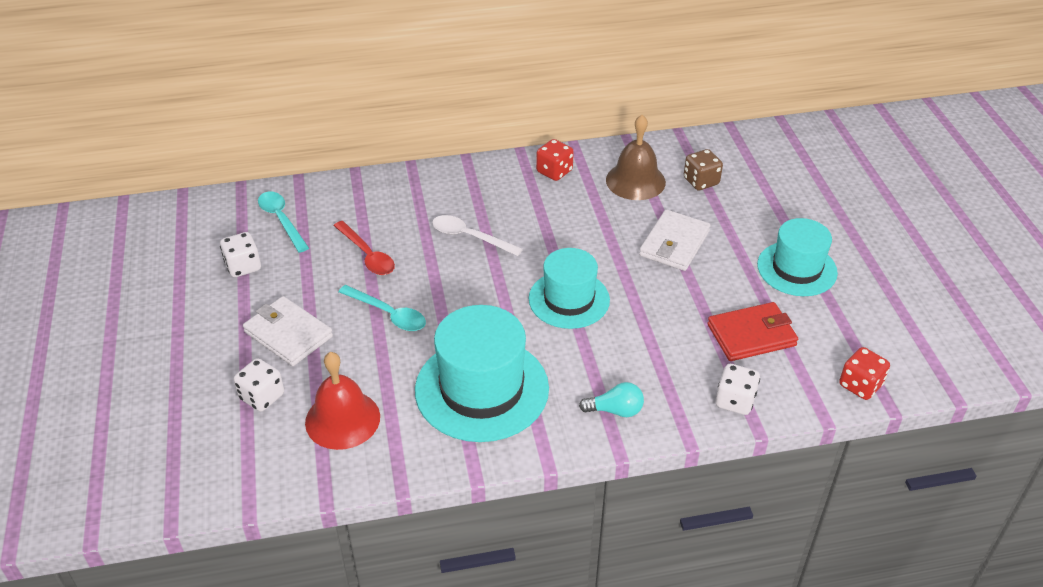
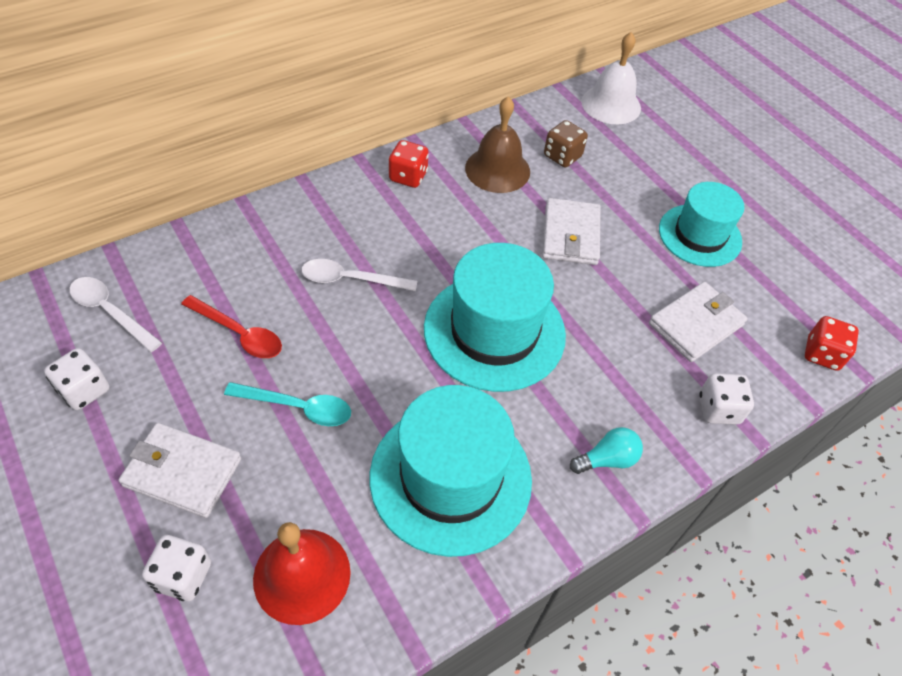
camera: 25 degrees left, 10 degrees up
(281, 220) = (110, 312): turquoise spoon -> white spoon
(569, 299) = (494, 331): turquoise hat -> turquoise hat, size x1.52
(751, 335) = (695, 324): red wallet -> white wallet
(772, 148) = (611, 104): none -> white bell

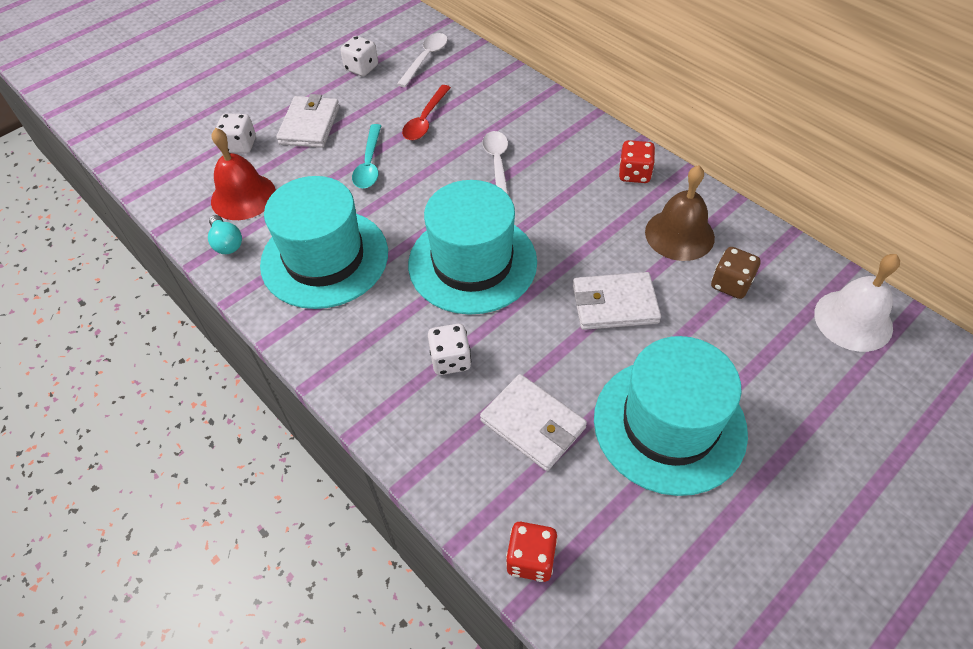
camera: 85 degrees right, 0 degrees up
(607, 459) = (357, 359): turquoise light bulb -> turquoise light bulb (227, 243)
(700, 235) = (669, 424): turquoise hat -> turquoise hat, size x1.52
(718, 409) = (429, 448): white dice -> white dice (450, 360)

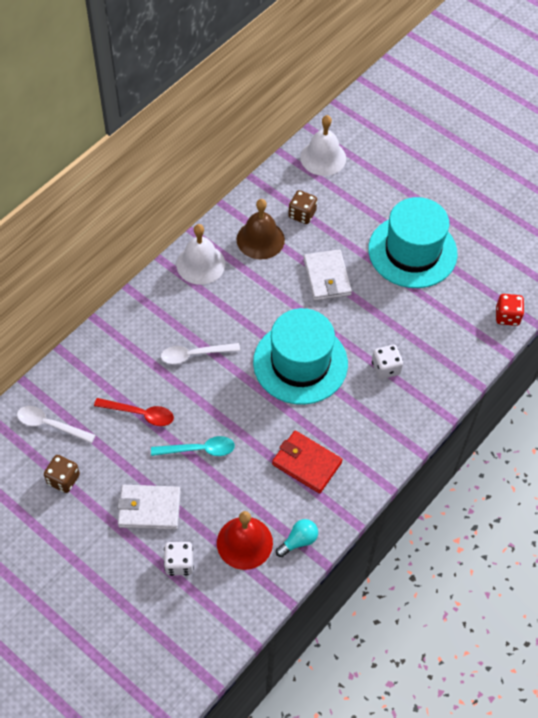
camera: 100 degrees left, 5 degrees up
(324, 258) = (306, 463): turquoise hat -> red wallet
(361, 68) = (63, 479): white dice -> brown dice
(533, 424) = (425, 319): white wallet -> none
(634, 174) = (200, 264): red dice -> white bell

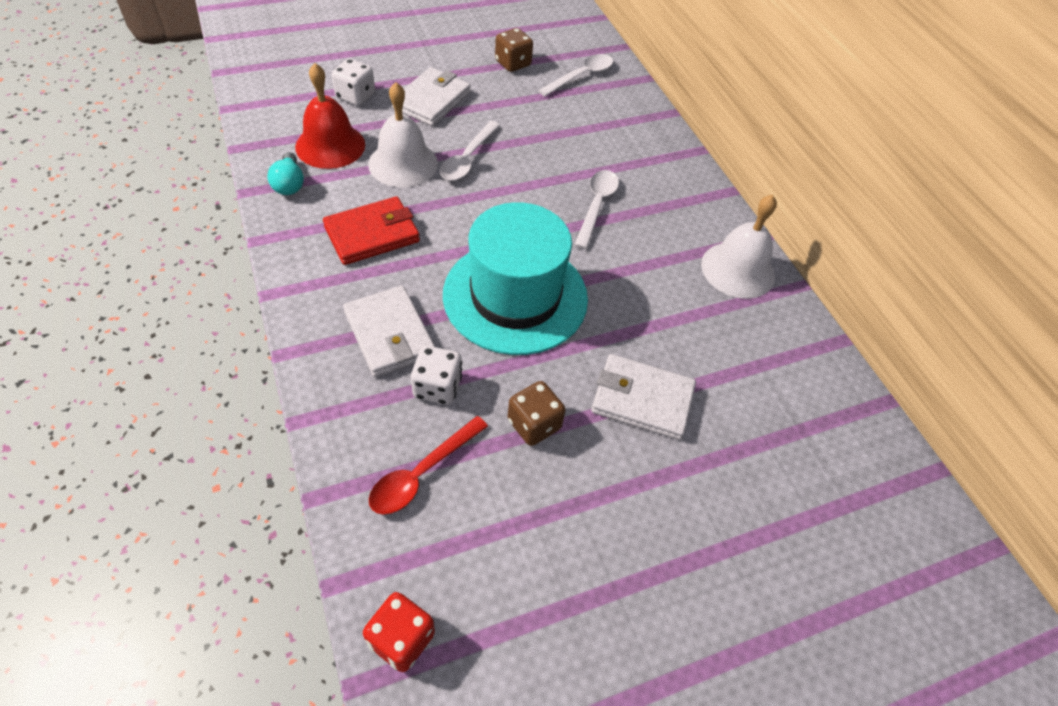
camera: 115 degrees right, 5 degrees down
(140, 414) = (547, 135): red spoon -> red spoon (422, 473)
(199, 449) = (467, 158): turquoise spoon -> white spoon
(260, 239) = (754, 353): brown bell -> none
(302, 214) = (784, 430): brown dice -> brown dice (534, 424)
(323, 157) = (910, 530): white bell -> white bell (403, 163)
(370, 409) = (389, 334): none -> white wallet
(412, 251) = (632, 558): turquoise hat -> none

